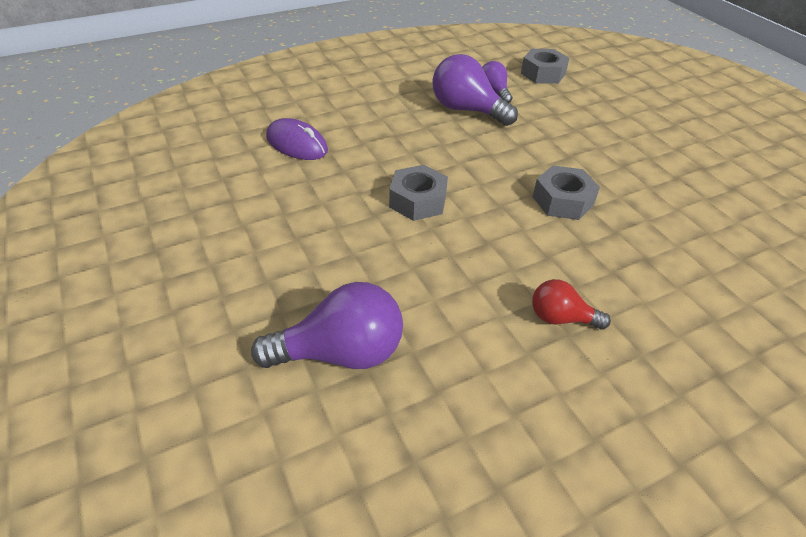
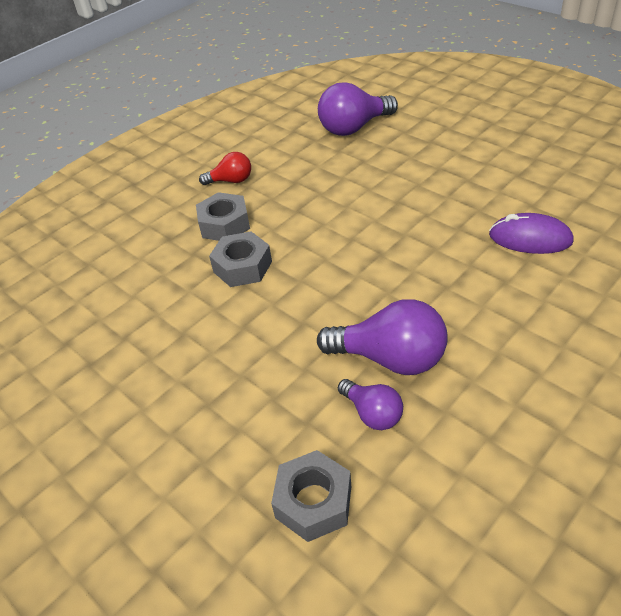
camera: 165 degrees right, 0 degrees up
(418, 201) = (370, 223): grey nut -> grey nut (224, 224)

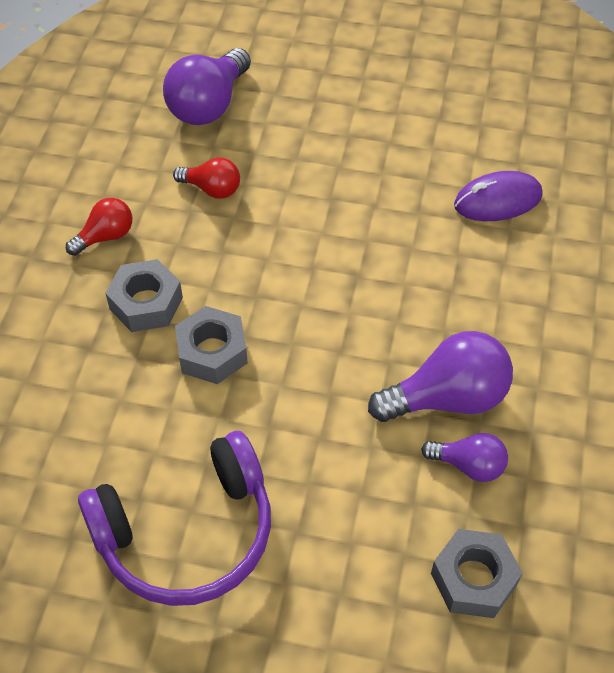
camera: 35 degrees left, 10 degrees up
(135, 372) = (187, 534): none -> purple headphones
(319, 173) = (212, 189): none -> red light bulb

